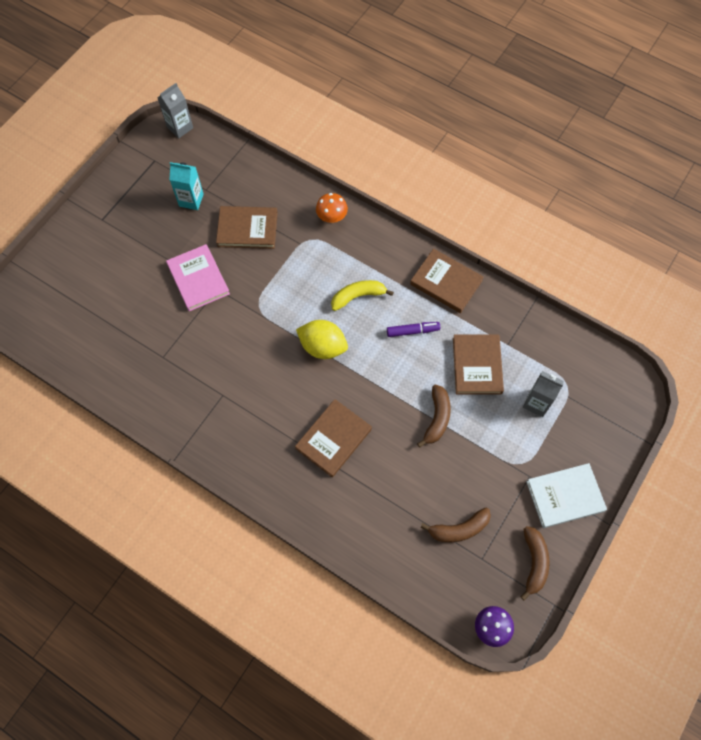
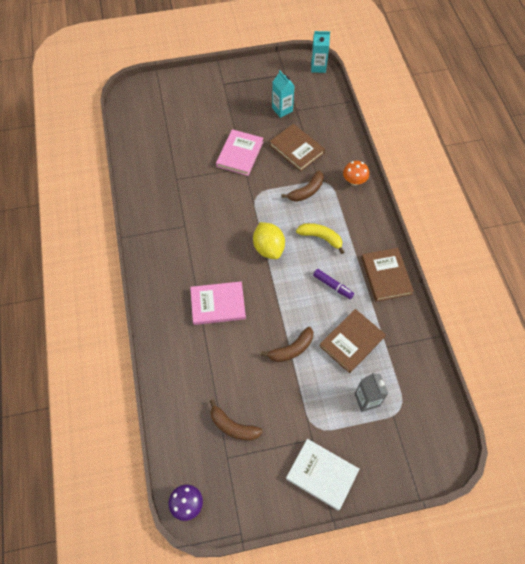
camera: 45 degrees right, 5 degrees down
(180, 127) = (318, 67): grey carton -> turquoise carton
(333, 439) = (218, 304): brown book -> pink book
(534, 562) = (257, 494): brown banana -> brown banana (306, 191)

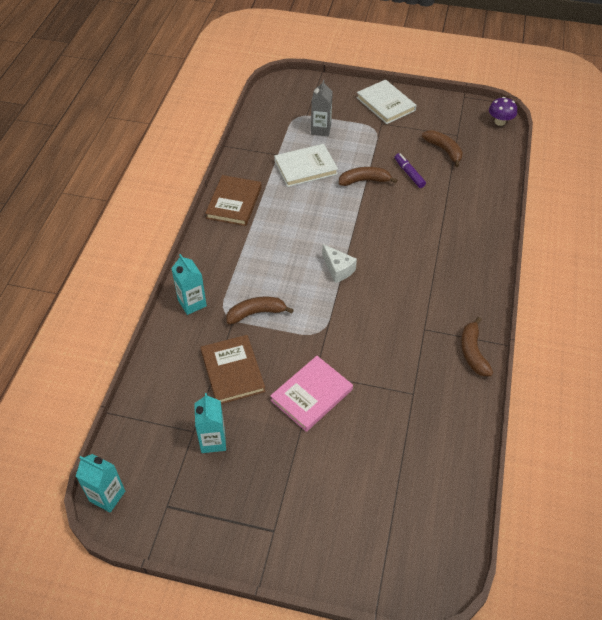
camera: 155 degrees left, 10 degrees down
(145, 222) = (473, 352): none -> brown banana
(218, 304) = (418, 238): pink book -> none
(268, 248) = (338, 269): yellow lemon -> white cheese
(321, 238) = (274, 259): yellow banana -> none
(333, 286) = (292, 213): purple marker -> purple marker (409, 173)
(351, 341) = (305, 167): brown book -> white book
(354, 181) = (192, 303): orange mushroom -> turquoise carton

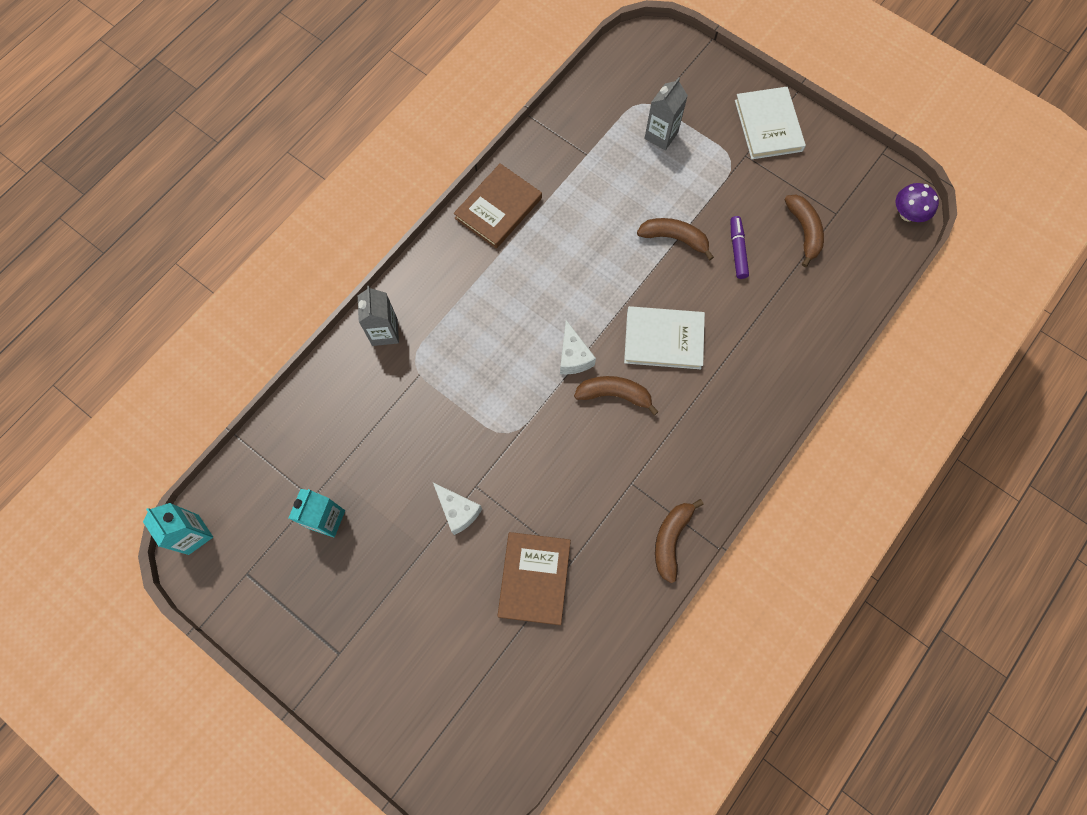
camera: 25 degrees right, 20 degrees up
(192, 303) = (384, 332): turquoise carton -> grey carton
(232, 371) = (387, 442): brown book -> brown book (534, 578)
(256, 313) = (449, 377): brown banana -> brown banana (614, 394)
(305, 167) = (611, 189): white book -> white book (663, 339)
(311, 395) = (458, 511): pink book -> white cheese

